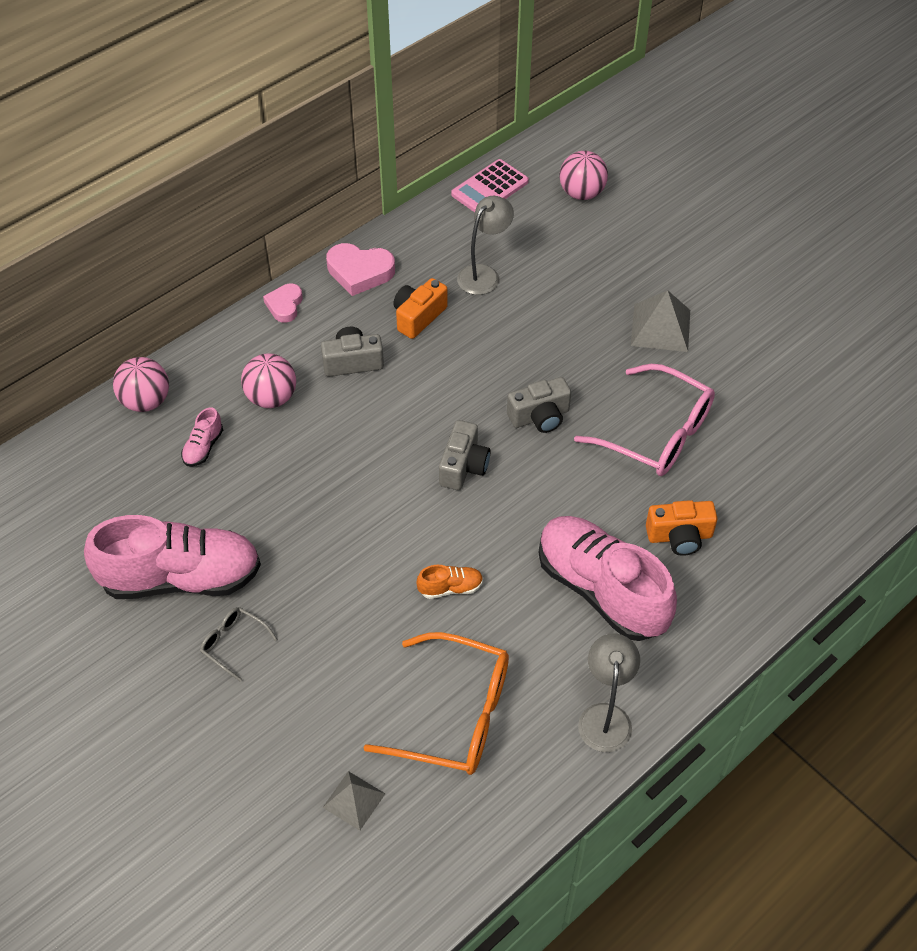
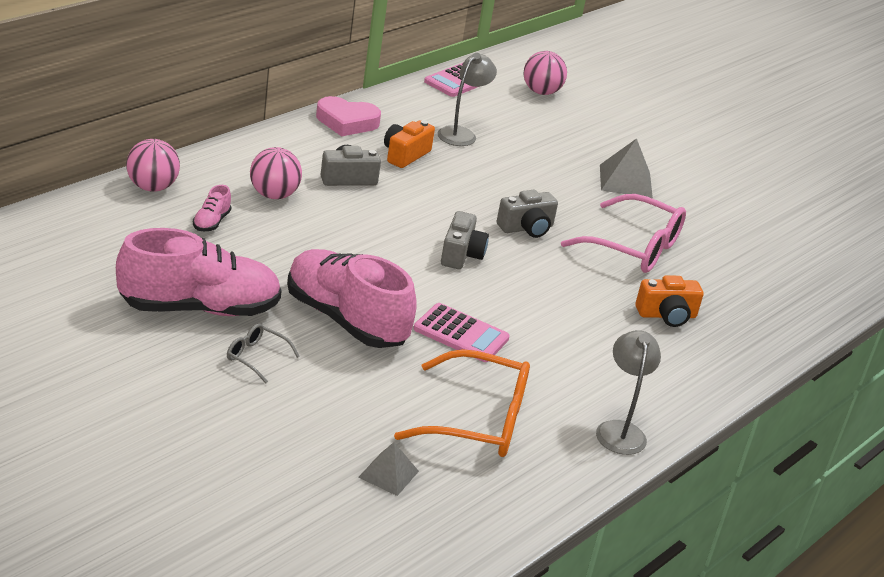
camera: 10 degrees left, 20 degrees down
(285, 305) = (279, 136): pink heart -> none
(450, 588) = (461, 334): orange shoe -> pink calculator
(601, 590) = (601, 345): pink shoe -> pink shoe (346, 320)

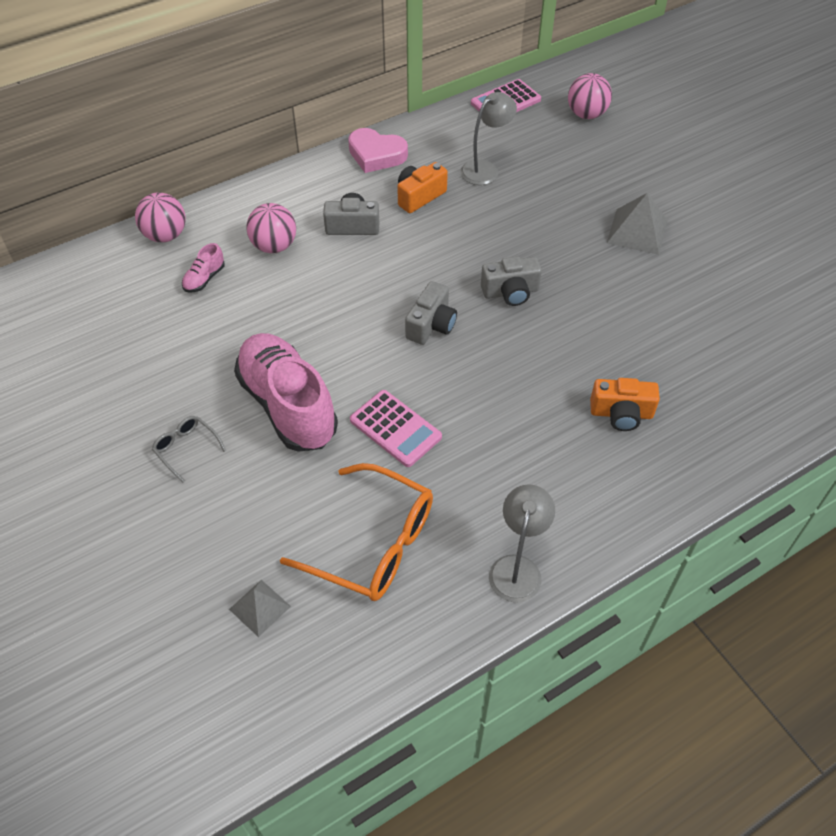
camera: 20 degrees right, 20 degrees up
(199, 308) = (155, 385): pink shoe -> none
(634, 248) = (617, 320): pink glasses -> none

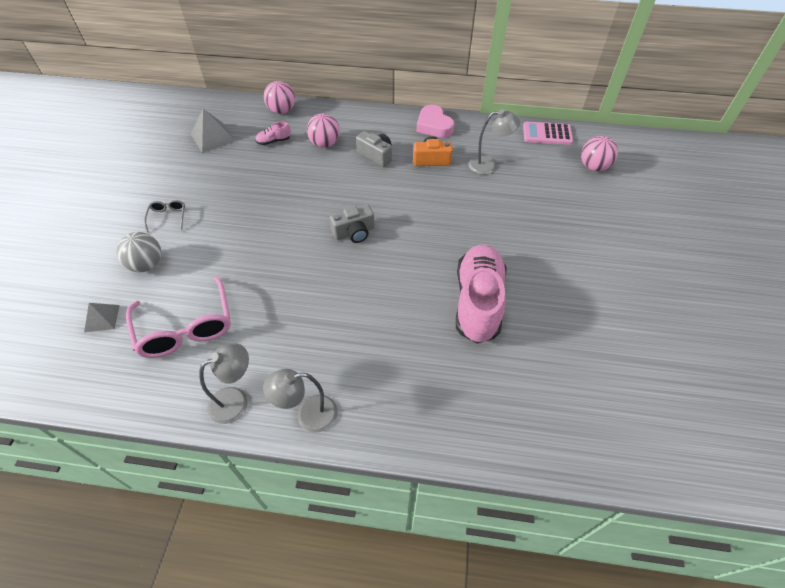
camera: 40 degrees right, 0 degrees up
(234, 516) = (147, 264): none -> grey ball
(288, 405) = (235, 227): pink shoe -> pink shoe (478, 302)
(374, 544) = (186, 328): orange glasses -> pink glasses
(395, 429) = (269, 275): pink calculator -> none
(510, 292) = (420, 242): grey camera -> none
(600, 526) = (308, 415): none -> grey lamp
(621, 413) = (402, 358): orange camera -> none
(637, 231) = (545, 255): grey pyramid -> grey pyramid (213, 137)

